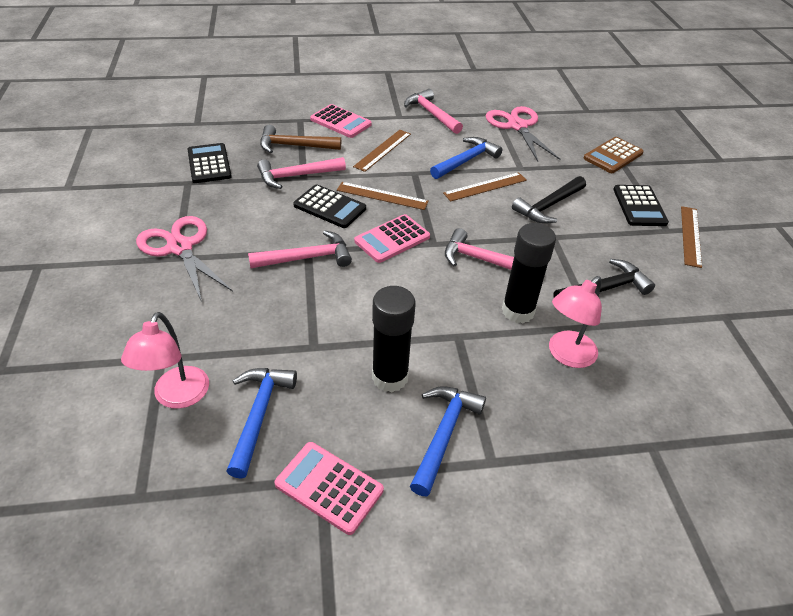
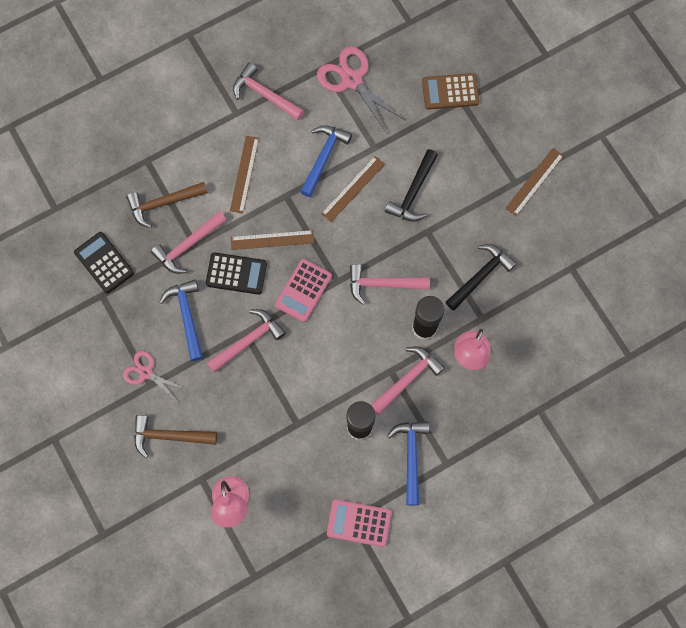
camera: 20 degrees left, 30 degrees up
(158, 306) = (169, 436): none -> brown hammer
(180, 247) = (146, 372): pink scissors -> pink scissors, size x0.61
(259, 415) = (291, 493): blue hammer -> blue hammer (187, 316)
(340, 122) = (186, 147): pink calculator -> none
(476, 351) = (407, 379): none -> pink hammer
(613, 156) = (450, 92): brown calculator -> brown calculator turned 60 degrees clockwise
(639, 206) = (487, 159): black calculator -> none
(690, 236) = (534, 182): brown ruler -> brown ruler turned 45 degrees clockwise

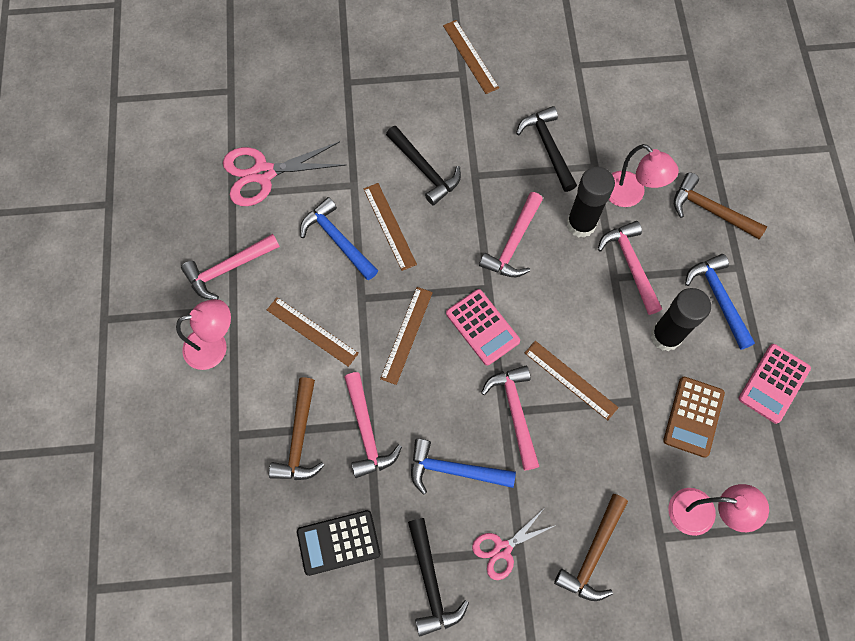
camera: 65 degrees left, 5 degrees down
(103, 335) = (431, 583): none -> black hammer
(203, 115) = (215, 346): none -> pink lamp
(236, 273) = (428, 391): black calculator -> none
(291, 370) = (570, 380): none -> brown ruler
(411, 457) = (718, 298): blue hammer -> blue hammer turned 45 degrees clockwise
(450, 92) = (331, 87): brown calculator -> brown calculator (693, 417)
(487, 424) = (710, 210): none -> brown hammer

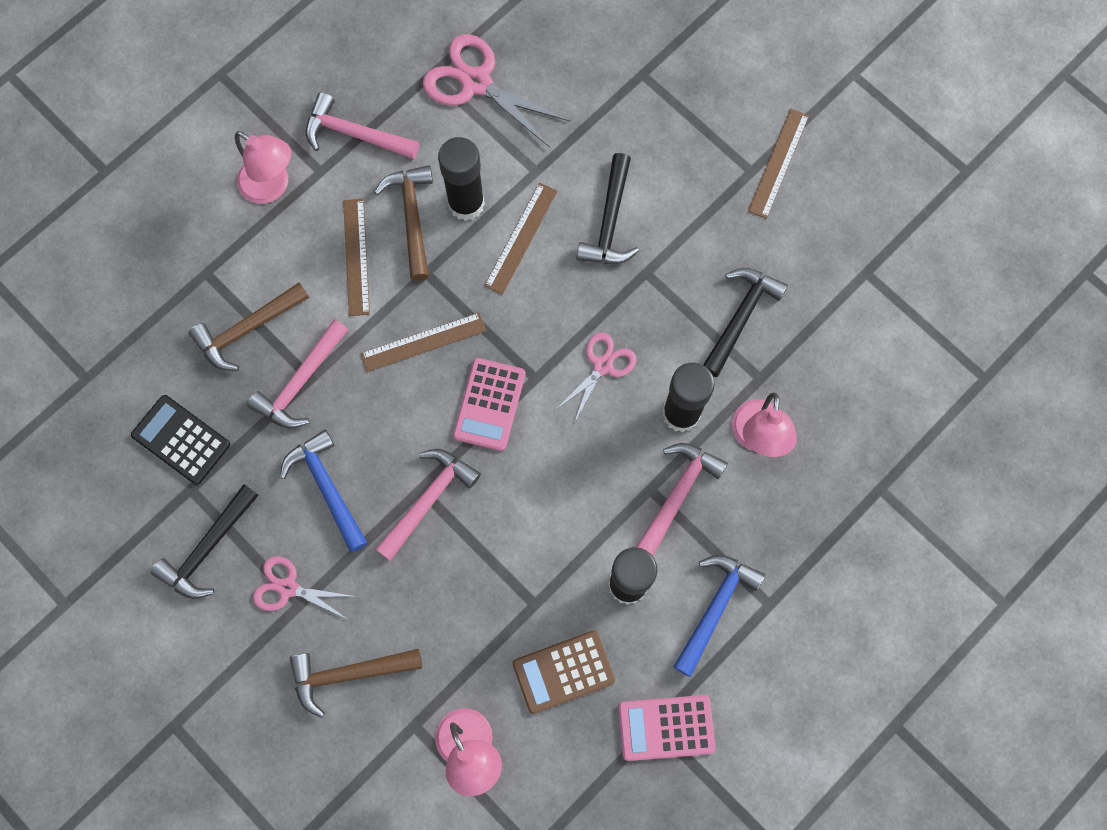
camera: 50 degrees right, 5 degrees up
(337, 240) = (466, 203): blue hammer -> black glue stick
(513, 243) = (603, 365): pink hammer -> pink scissors
(570, 380) = (504, 527): brown ruler -> none
(710, 210) = (811, 530): brown hammer -> brown hammer (412, 218)

